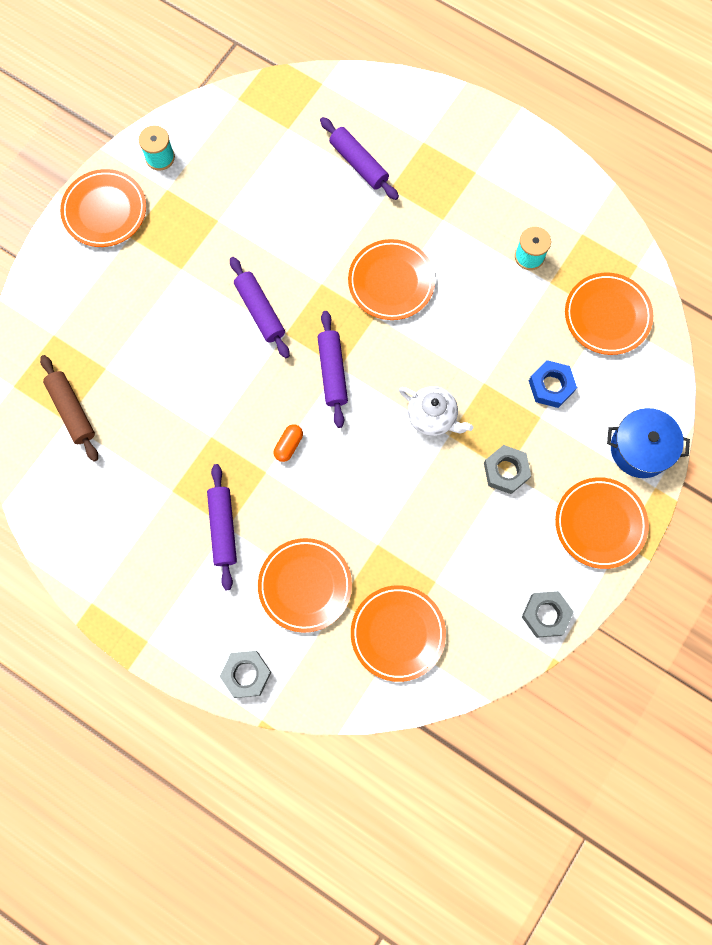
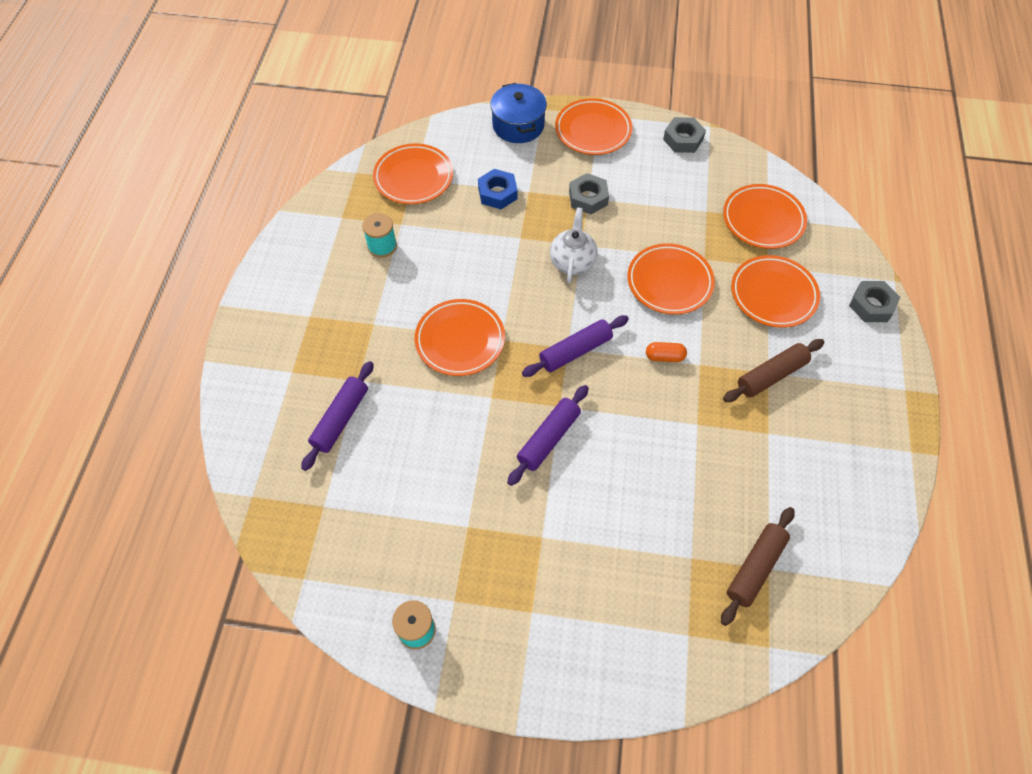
camera: 115 degrees left, 15 degrees down
(105, 211) = (513, 659): orange plate -> orange plate (669, 282)
(223, 528) = (771, 375): purple rolling pin -> brown rolling pin

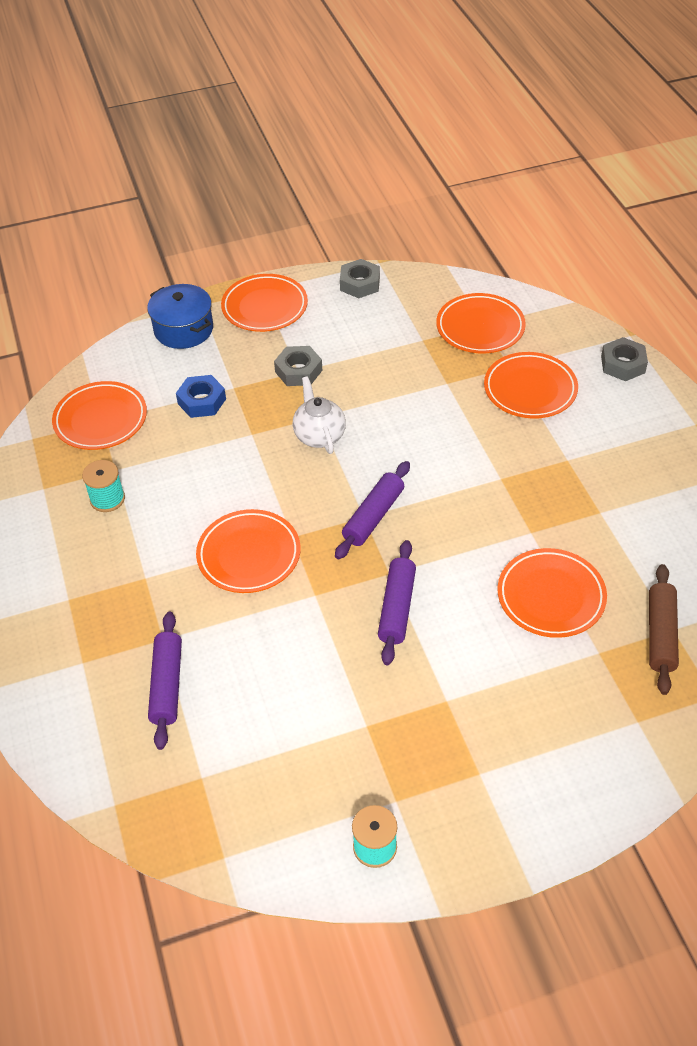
camera: 25 degrees left, 10 degrees down
(664, 357) = (463, 486): orange capsule -> none
(669, 282) = (426, 417): orange plate -> orange plate (551, 596)
(771, 375) = (571, 461): brown rolling pin -> none

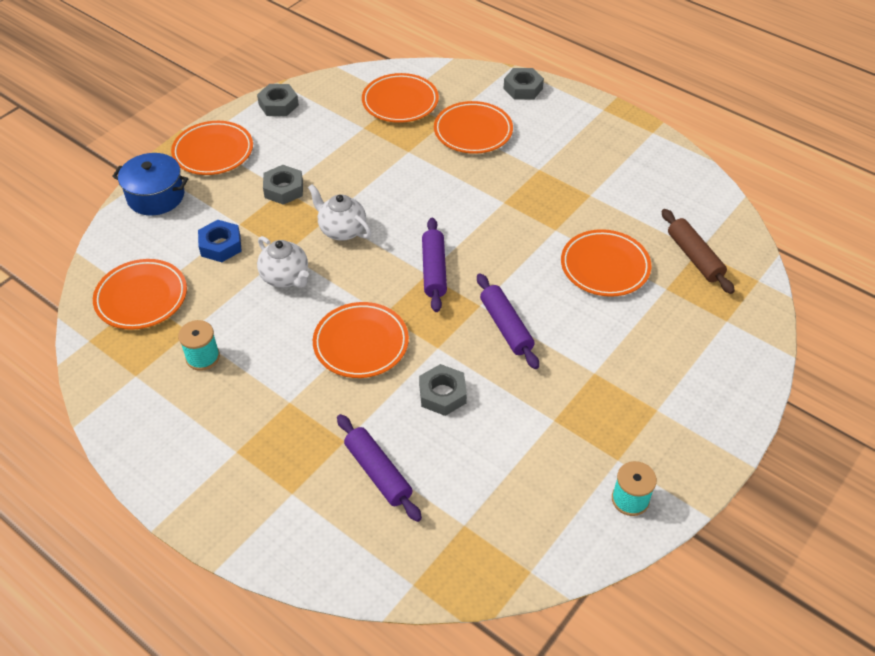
camera: 35 degrees left, 0 degrees up
(233, 458) = (286, 277): none -> white teapot
(282, 642) = (442, 394): none -> grey nut

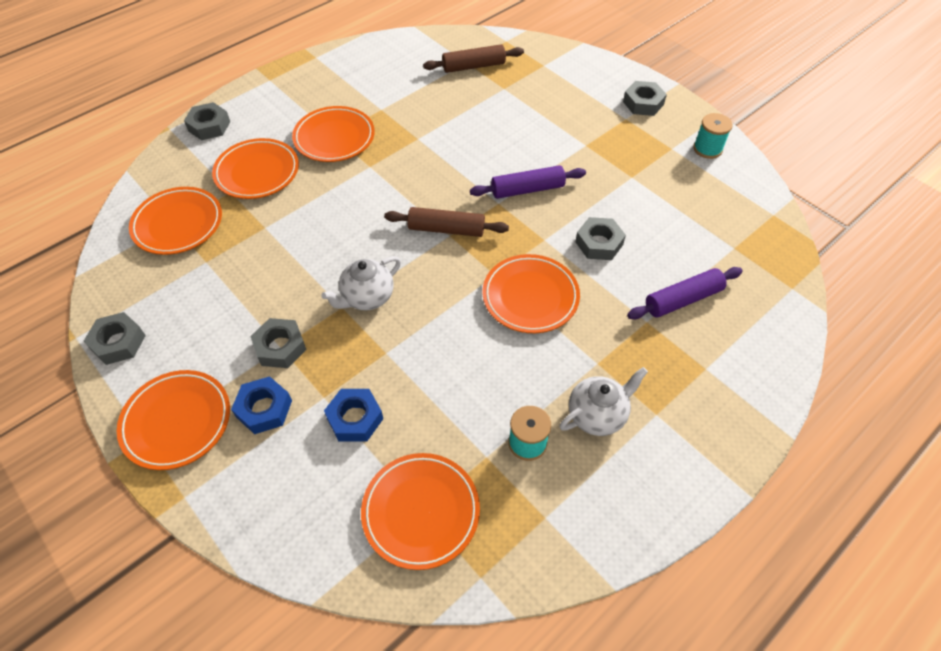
camera: 80 degrees left, 5 degrees up
(156, 196) = (237, 495): blue pot -> none
(226, 193) = (264, 409): none -> blue nut
(286, 277) = (425, 355): white teapot -> white teapot (597, 415)
(434, 270) = (446, 229): purple rolling pin -> brown rolling pin
(605, 267) = (471, 117): orange plate -> orange plate (334, 138)
(694, 427) = (643, 103): none -> grey nut

